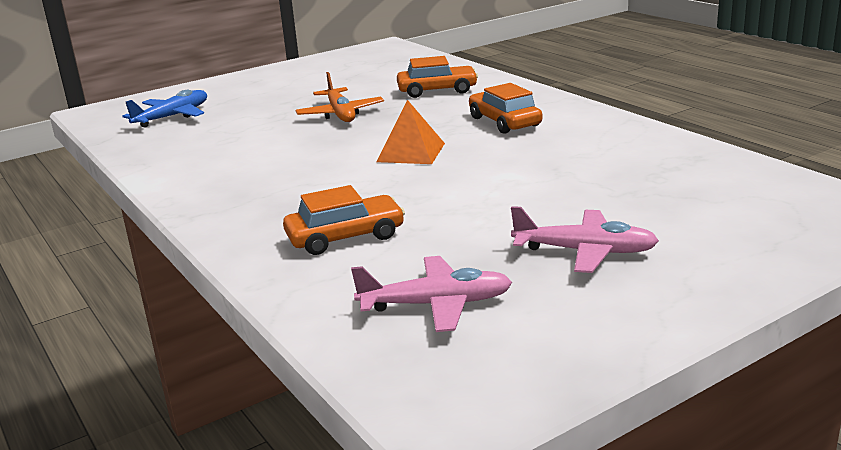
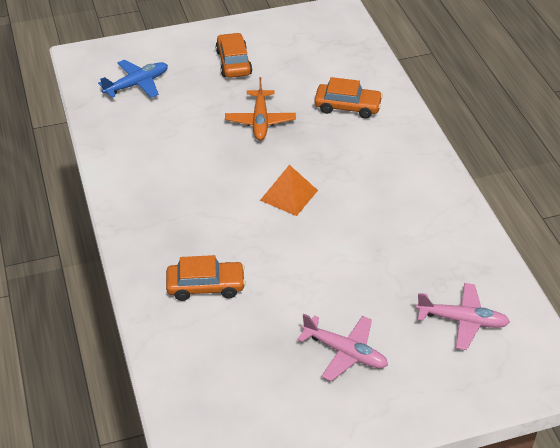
camera: 15 degrees right, 20 degrees up
(436, 304) = (232, 374): pink plane -> pink plane (462, 320)
(504, 122) = (375, 173): orange car -> orange car (233, 62)

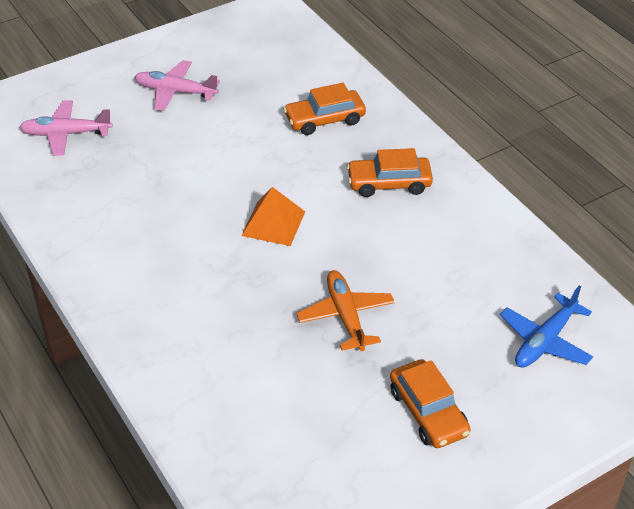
camera: 165 degrees right, 0 degrees up
(347, 107) = (232, 364): orange car -> orange car (389, 183)

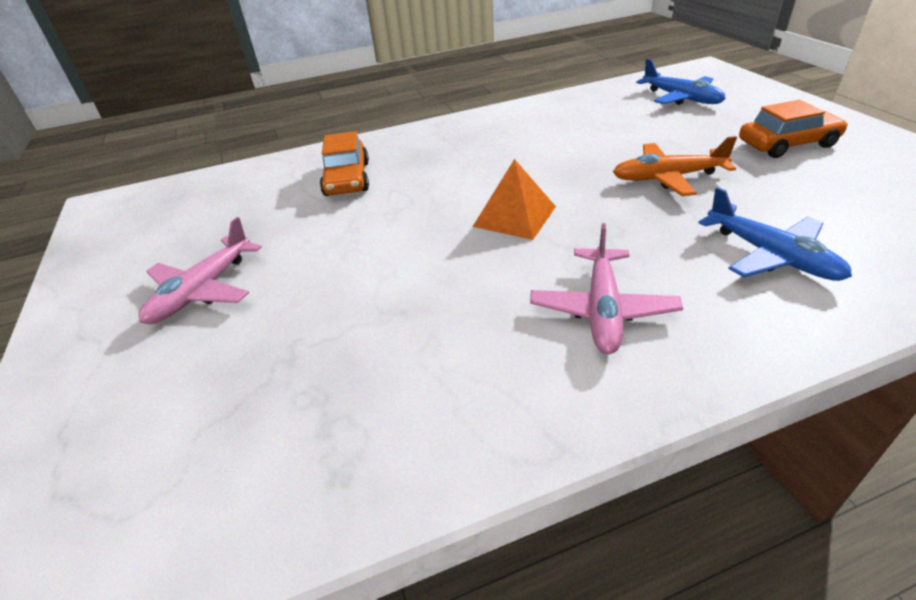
camera: 75 degrees left, 5 degrees down
(66, 134) = (210, 433): pink plane -> pink plane (602, 309)
(227, 365) = (770, 255): none -> blue plane
(389, 183) = (469, 149): orange car -> none

